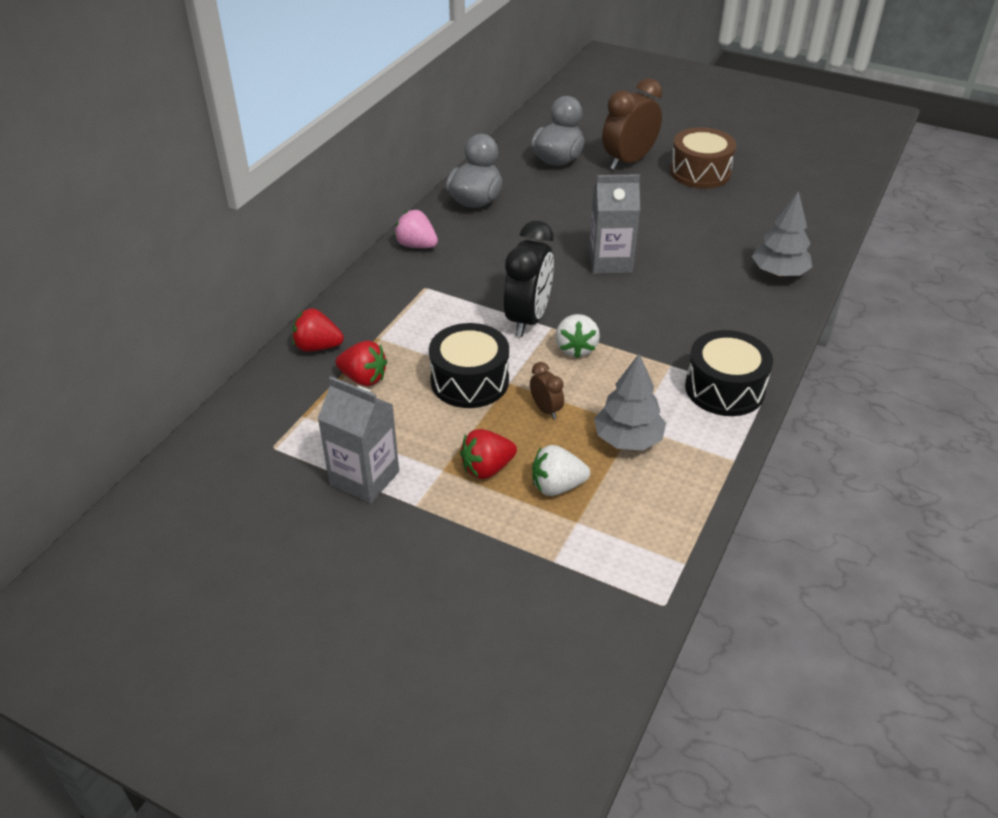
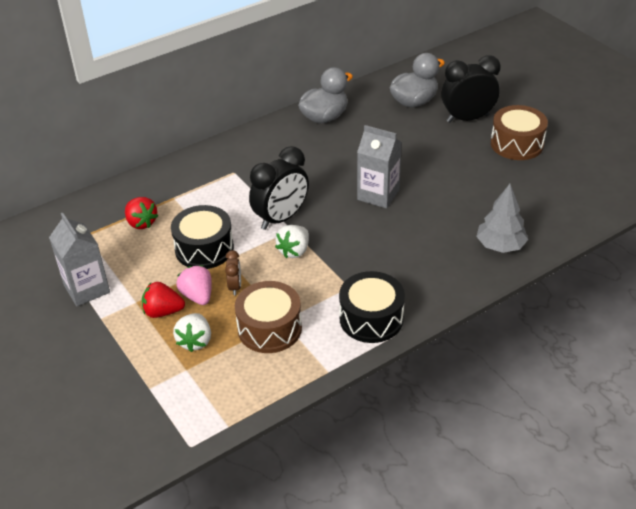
camera: 30 degrees right, 0 degrees up
(317, 347) = (132, 191): red strawberry -> none
(416, 245) = (254, 139): pink strawberry -> pink strawberry (197, 296)
(557, 486) = (195, 341): white strawberry -> white strawberry turned 105 degrees counterclockwise
(628, 161) = (467, 118): brown clock -> black clock
(628, 439) = (269, 328): grey tree -> brown drum

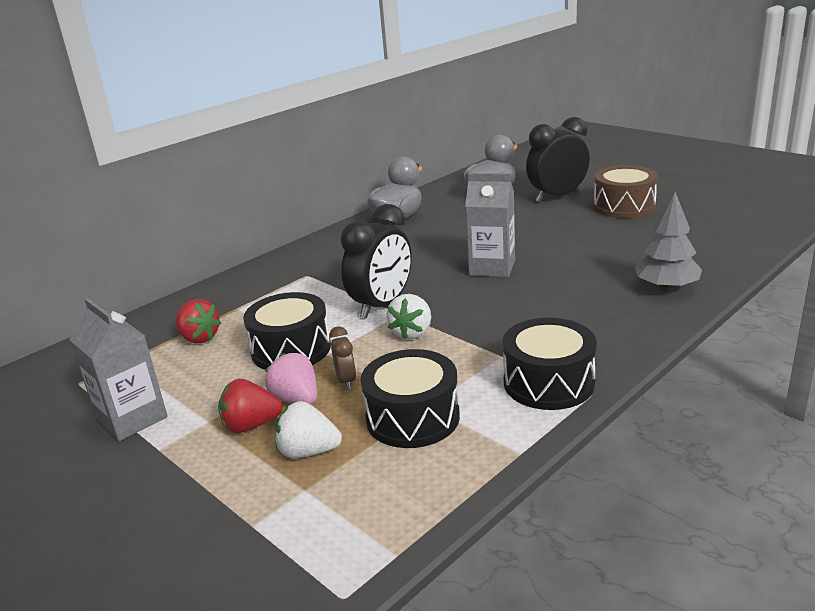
camera: 10 degrees left, 15 degrees down
(195, 341) = (308, 452): white strawberry -> white strawberry turned 105 degrees clockwise
(269, 328) = (412, 418): brown drum -> black drum

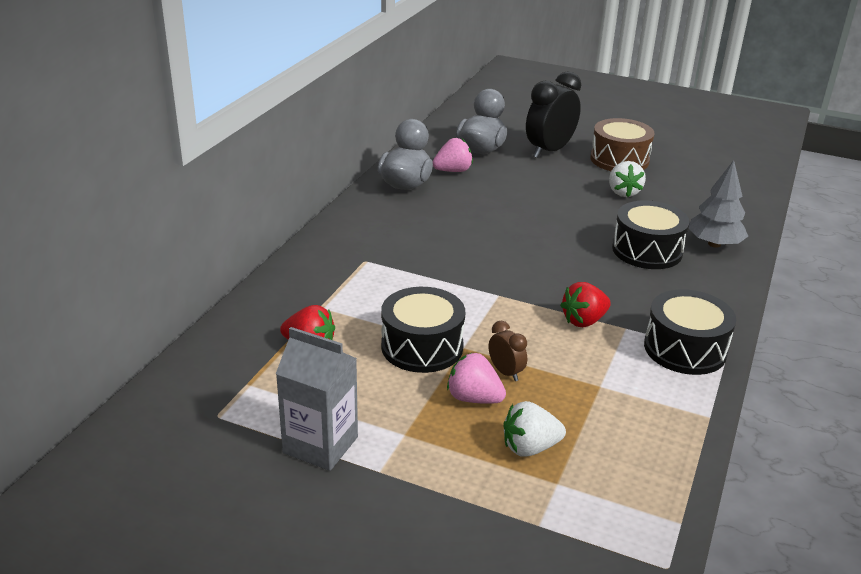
camera: 25 degrees left, 5 degrees up
(251, 425) = (452, 431): red strawberry -> red strawberry (584, 321)
(382, 305) = (473, 288): black clock -> none
(412, 332) = (527, 314): white strawberry -> white strawberry (623, 192)
(412, 418) = (596, 399): black drum -> black drum (647, 250)
(449, 209) = (453, 171): none -> pink strawberry
(492, 267) = (547, 236): grey carton -> none

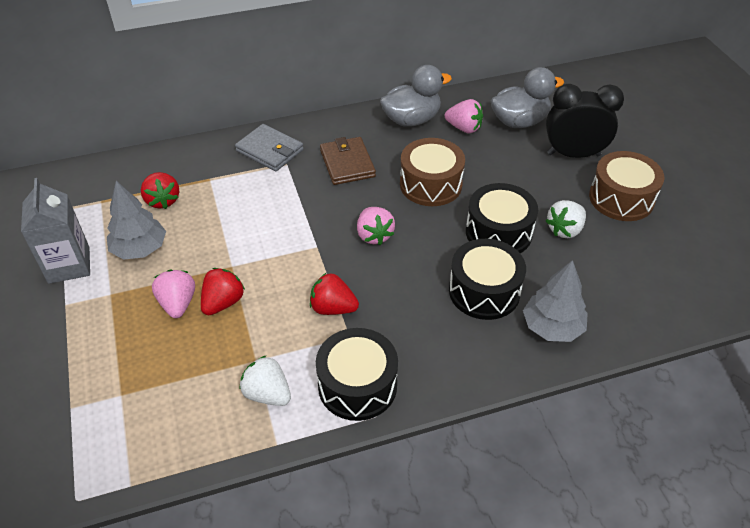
camera: 50 degrees right, 15 degrees up
(333, 260) = (270, 150): none -> grey wallet
(363, 389) = (140, 249): none -> grey tree
(414, 234) = (347, 163): none -> brown wallet
(422, 346) = (212, 247): black drum -> black drum (498, 232)
(498, 214) = (430, 184): none -> brown drum
(505, 372) = (223, 302): brown clock -> red strawberry
(523, 264) = (374, 235): none -> pink strawberry
(530, 447) = (148, 361): white strawberry -> white strawberry (267, 394)

